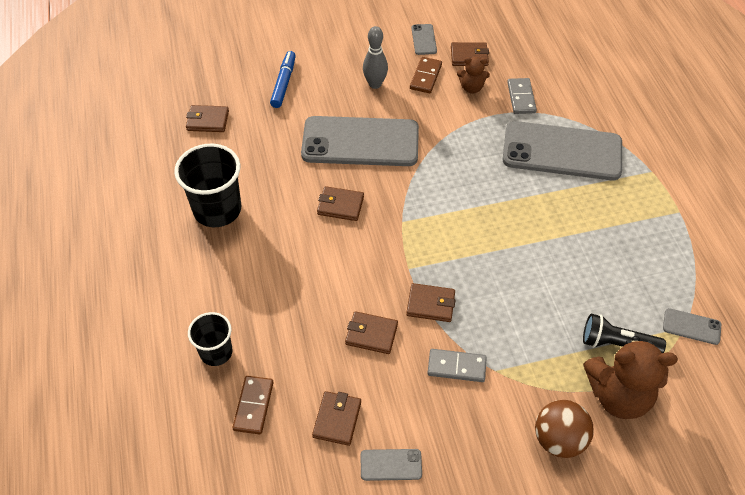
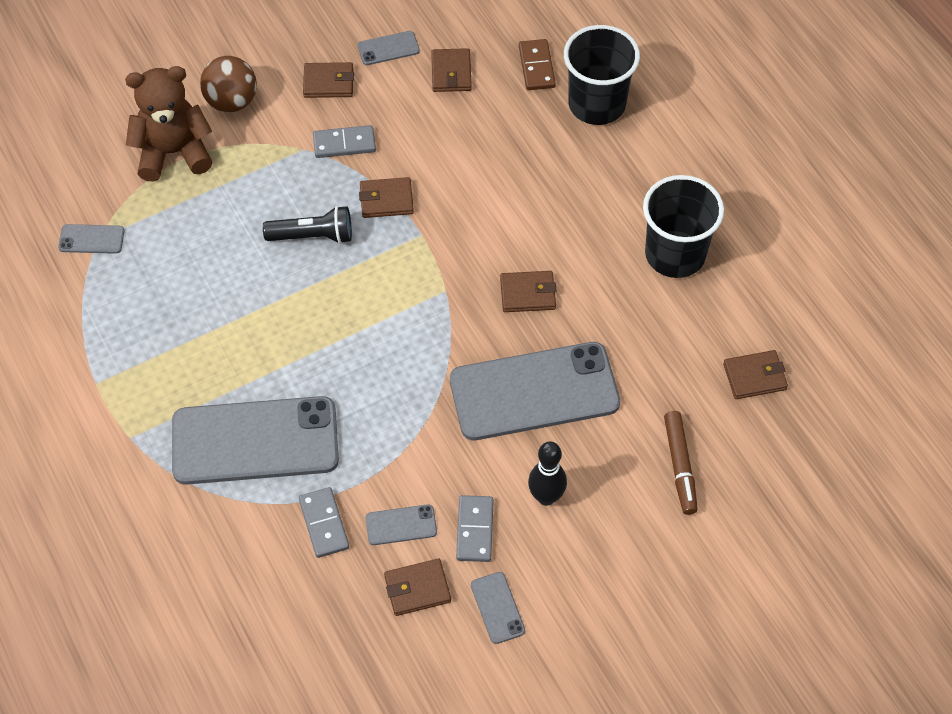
camera: 165 degrees right, 5 degrees up
(216, 352) = (596, 104): black cup -> black cup, size x1.66
(284, 83) = (680, 466): blue marker -> brown marker
(371, 334) = (442, 155): brown wallet -> brown wallet (328, 82)
(375, 84) = (546, 497): grey bowling pin -> black bowling pin
(426, 77) = (474, 530): brown domino -> grey domino
(471, 88) = (401, 525): brown teddy bear -> grey phone
(617, 344) = (175, 203): black flashlight -> black flashlight (313, 236)

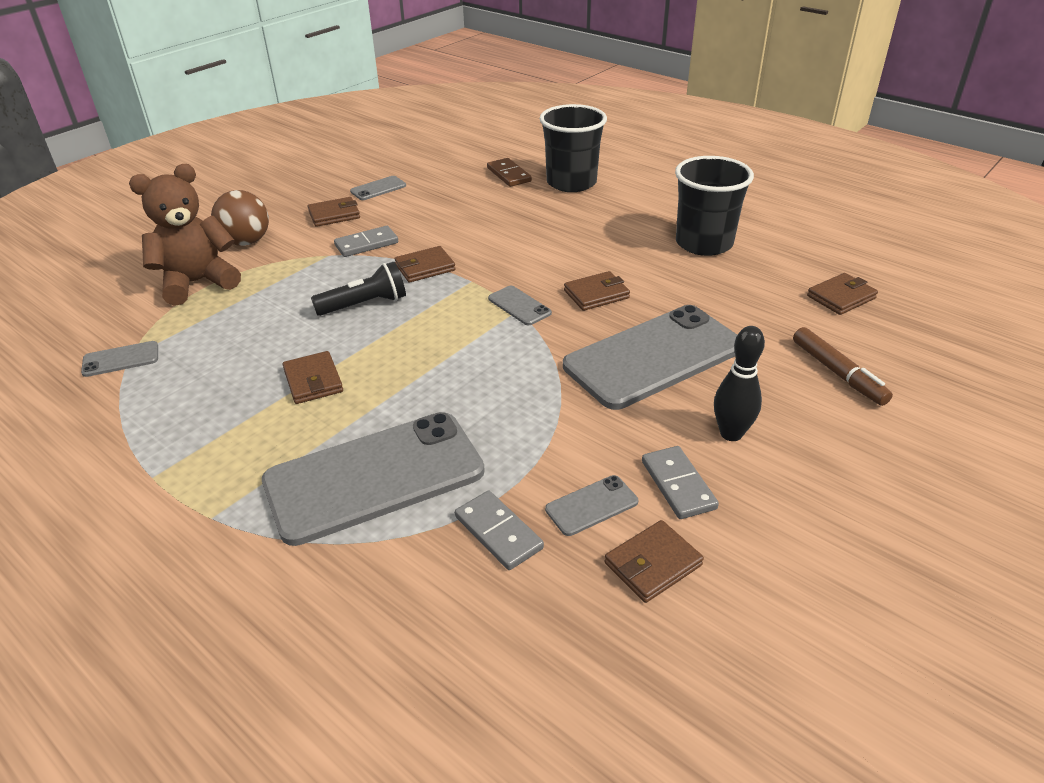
camera: 20 degrees left, 20 degrees down
(451, 73) = (440, 190): brown wallet -> brown wallet (313, 381)
(497, 608) = (760, 553): grey phone -> grey phone (519, 306)

